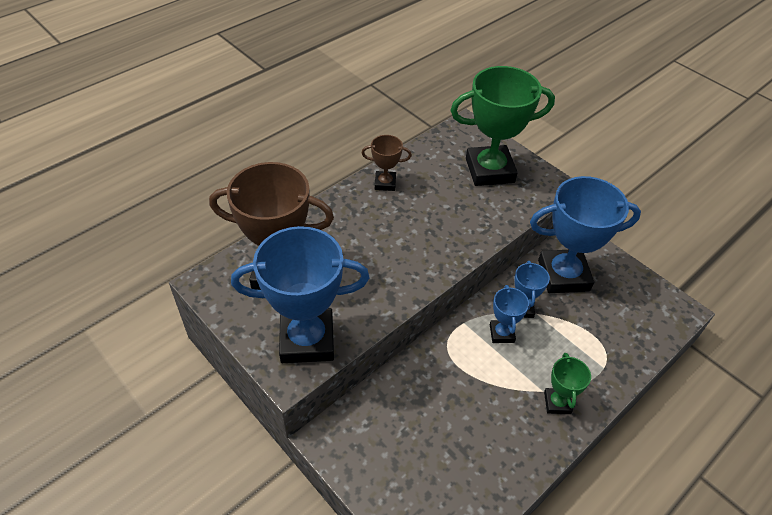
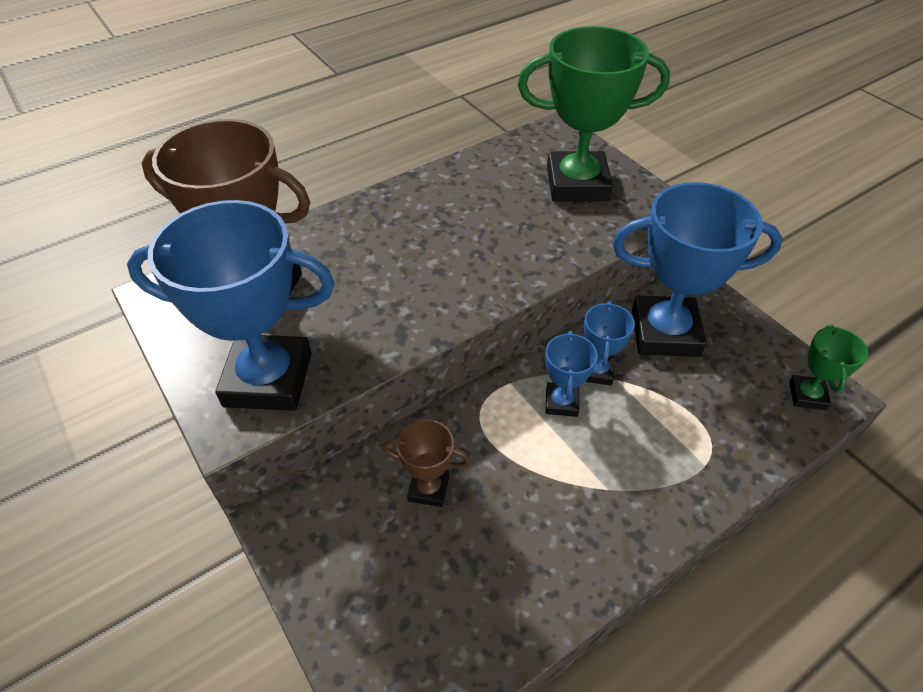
camera: 10 degrees right, 0 degrees up
(385, 183) = (431, 190): brown trophy -> brown trophy (428, 488)
(557, 403) = (626, 508): green trophy -> green trophy (807, 395)

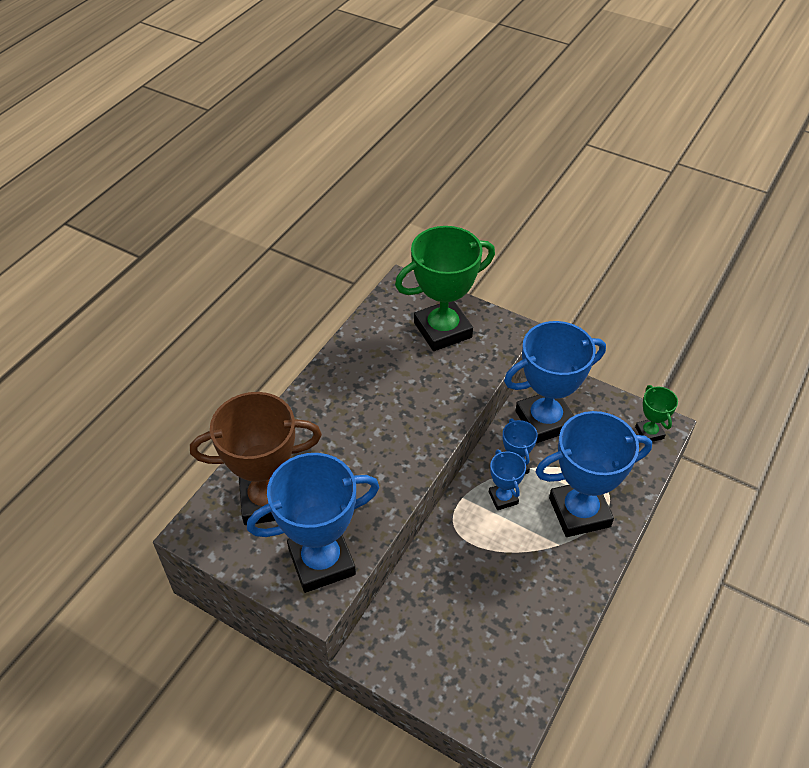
camera: 25 degrees left, 0 degrees up
(428, 488) = (450, 591): brown trophy -> none
(657, 459) = (579, 512): none -> blue trophy

